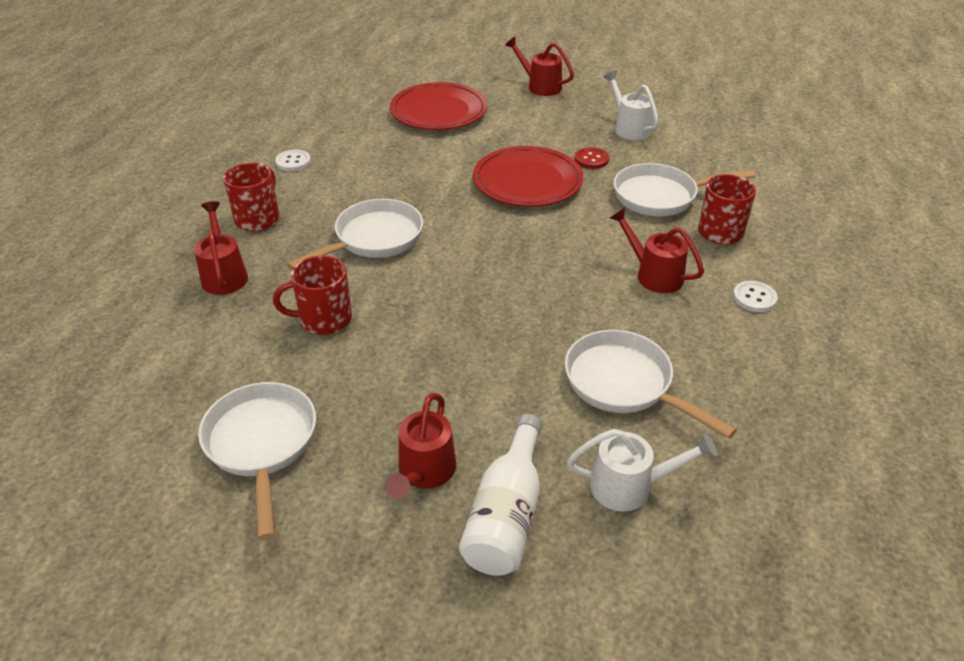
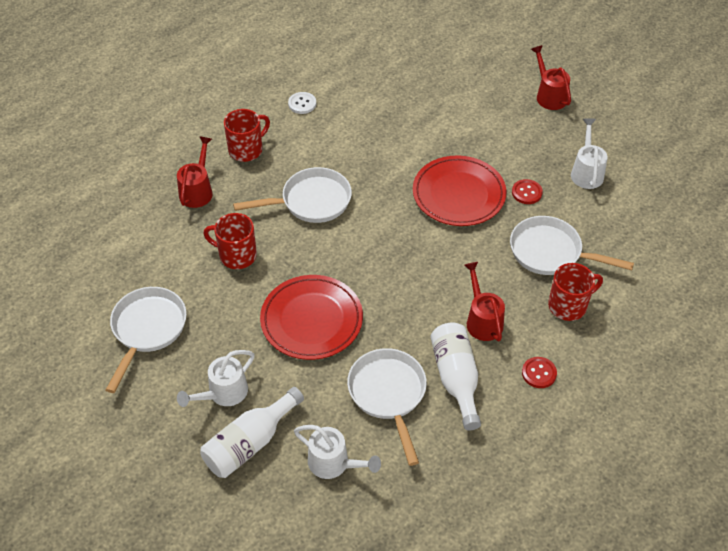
camera: 30 degrees right, 10 degrees up
(424, 473) = (223, 393): red watering can -> white watering can
(438, 112) = (444, 93): red plate -> red plate (311, 320)
(680, 337) = (456, 379): none -> white bottle
(754, 298) = (539, 373): white button -> red button

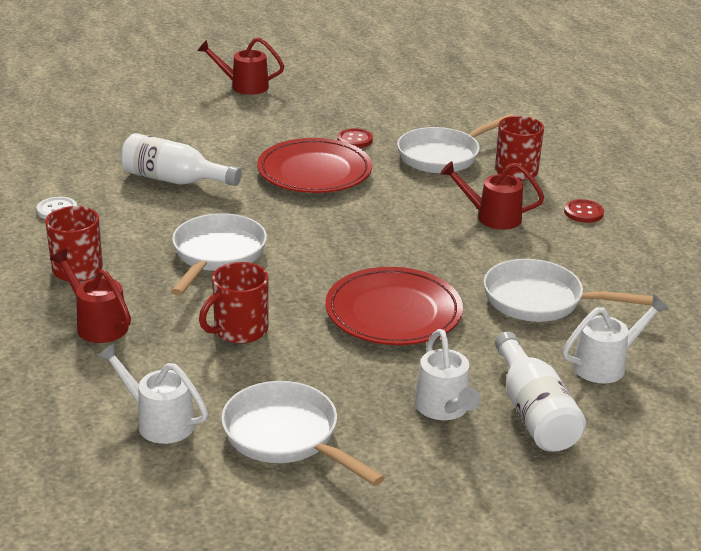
camera: 60 degrees left, 20 degrees down
(456, 379) = (553, 256): white bottle -> white bottle (174, 180)
(586, 172) = (364, 105): white watering can -> white watering can (158, 421)

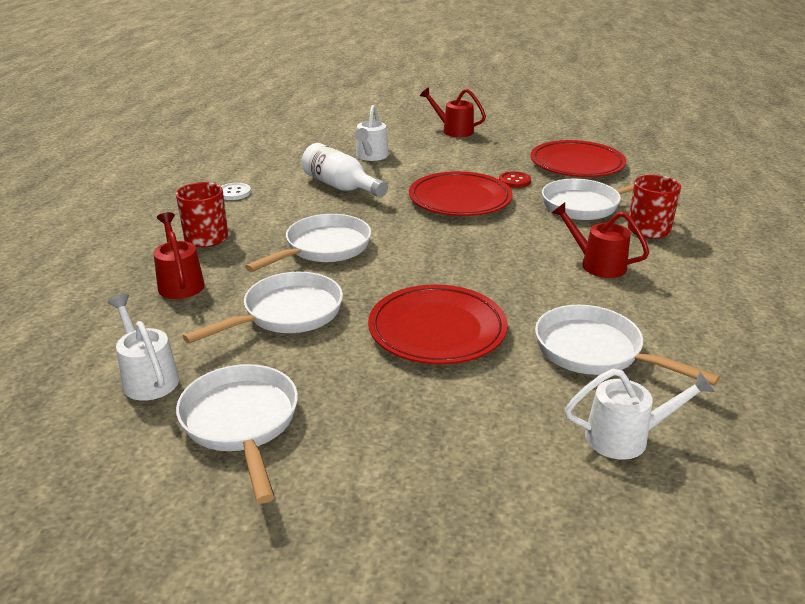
camera: 25 degrees right, 0 degrees up
(239, 330) = (287, 314): red mug -> white pan
(404, 108) = (577, 164): none -> red plate
(444, 409) = (415, 438): white watering can -> white watering can (370, 156)
(534, 413) = (508, 470): white bottle -> none
(583, 212) = (696, 278): red button -> none

